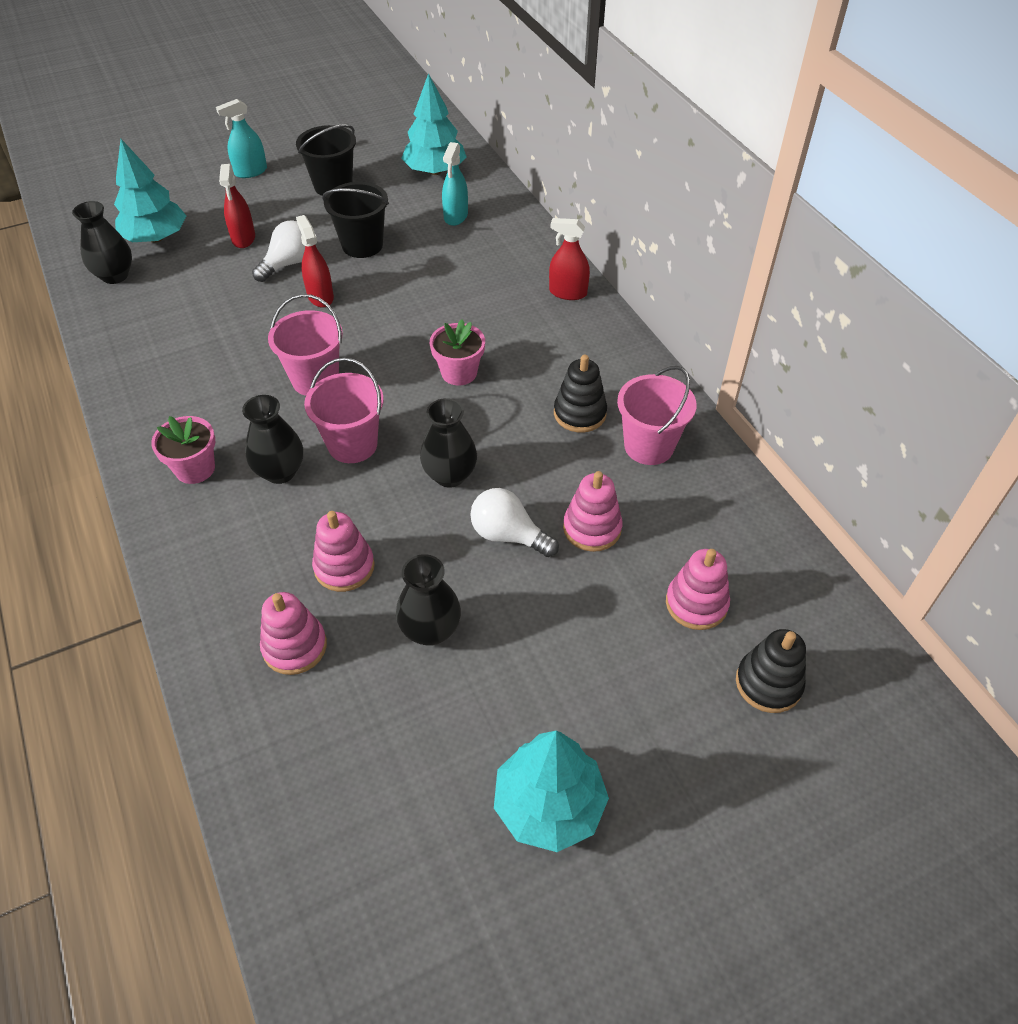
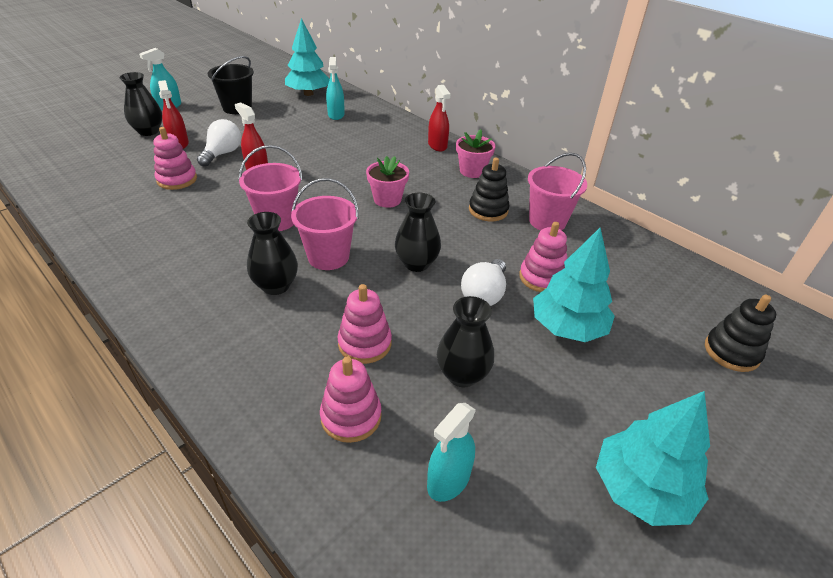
camera: 20 degrees left, 10 degrees down
(115, 275) = (74, 178): black vase -> black vase (149, 131)
(156, 238) = (104, 151): turquoise tree -> turquoise tree (567, 327)
(195, 468) = (197, 297): pink flower pot -> pink flower pot (472, 171)
(359, 739) = (448, 480): none -> turquoise spray bottle
(362, 245) = (275, 137): black bucket -> none
(508, 535) = (484, 294): white light bulb -> white light bulb turned 75 degrees counterclockwise
(568, 292) = (437, 145): red spray bottle -> red spray bottle turned 105 degrees counterclockwise
(696, 604) = (646, 311): pink stacking toy -> pink stacking toy (177, 179)

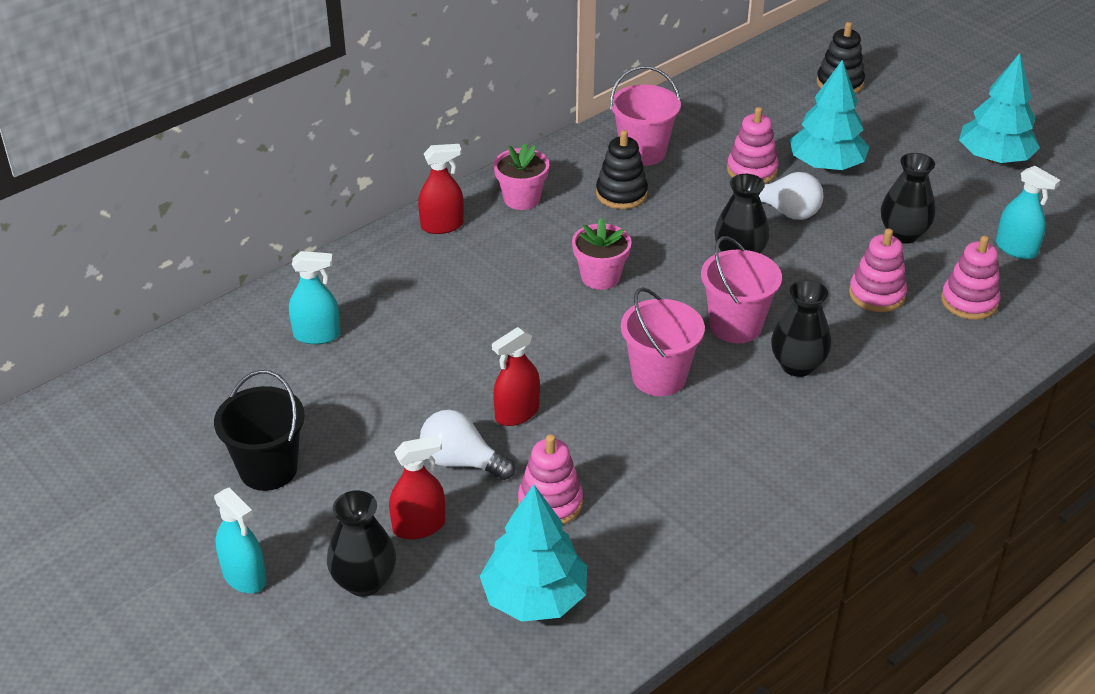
camera: 85 degrees left, 0 degrees up
(308, 94) = (212, 375): turquoise tree -> turquoise tree (534, 597)

